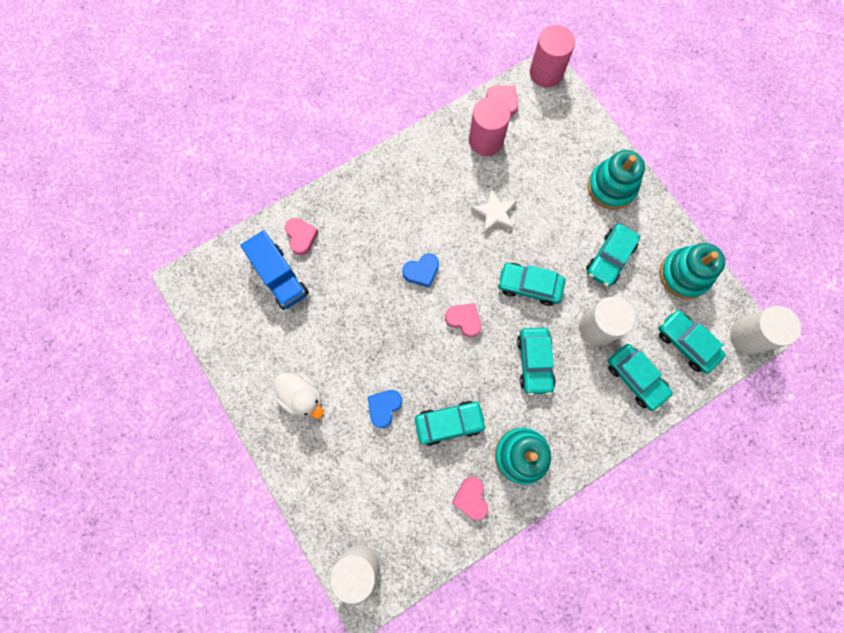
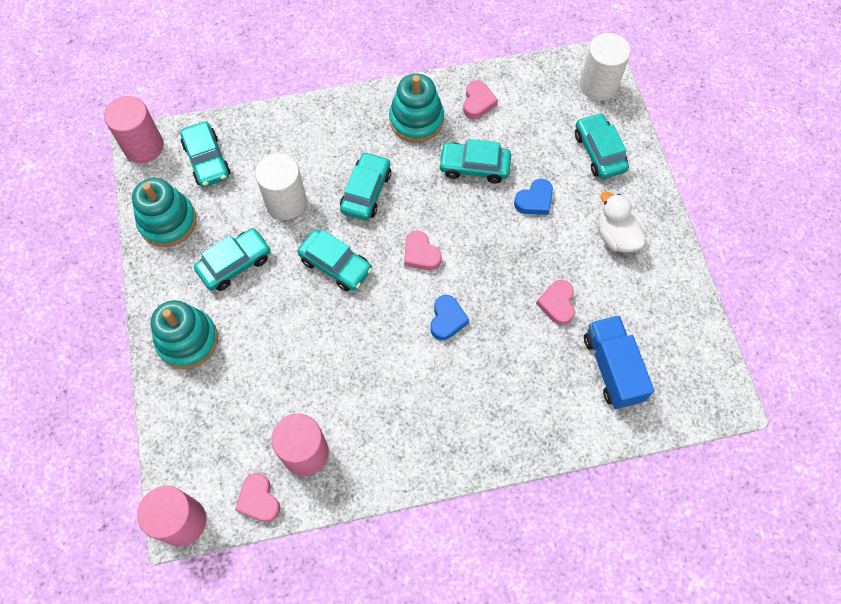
camera: 160 degrees left, 10 degrees down
(301, 237) = (576, 408): pink heart -> pink heart (557, 304)
(421, 271) = (447, 319): blue heart -> blue heart turned 105 degrees clockwise
(494, 213) = (337, 356): white star -> none
(636, 378) = (274, 146): turquoise car -> turquoise car (599, 152)
(748, 336) = (143, 146): white cylinder -> pink cylinder

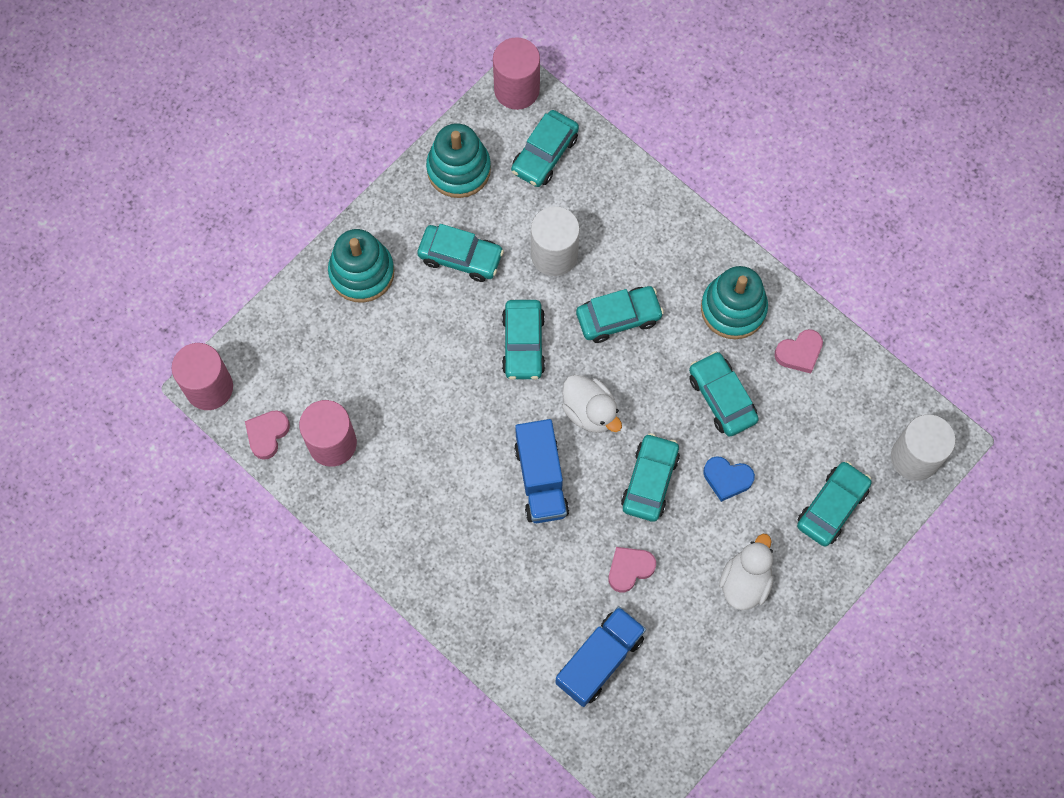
camera: 55 degrees right, 5 degrees up
(421, 254) = (590, 411): pink heart -> white duck
(447, 319) = (541, 479): blue heart -> blue truck
(501, 249) = (649, 481): none -> turquoise car

